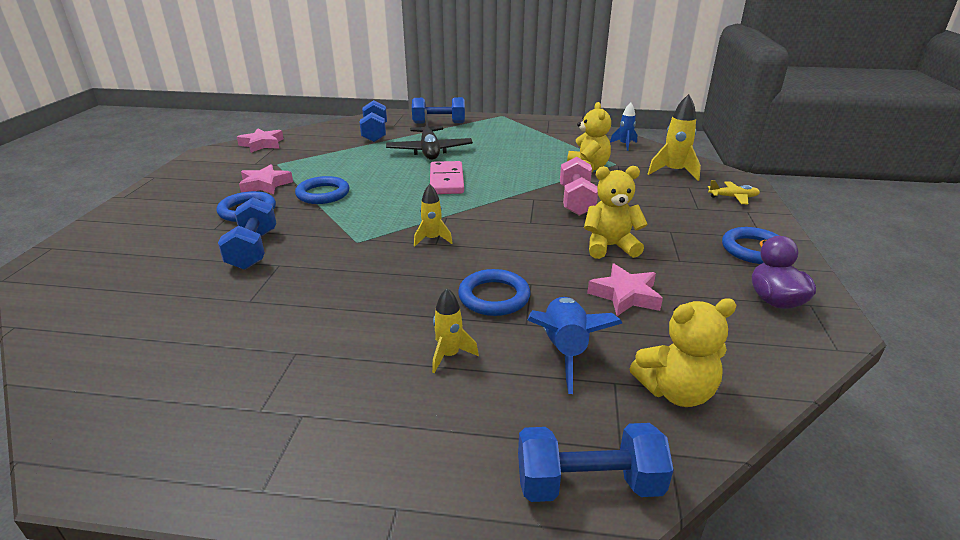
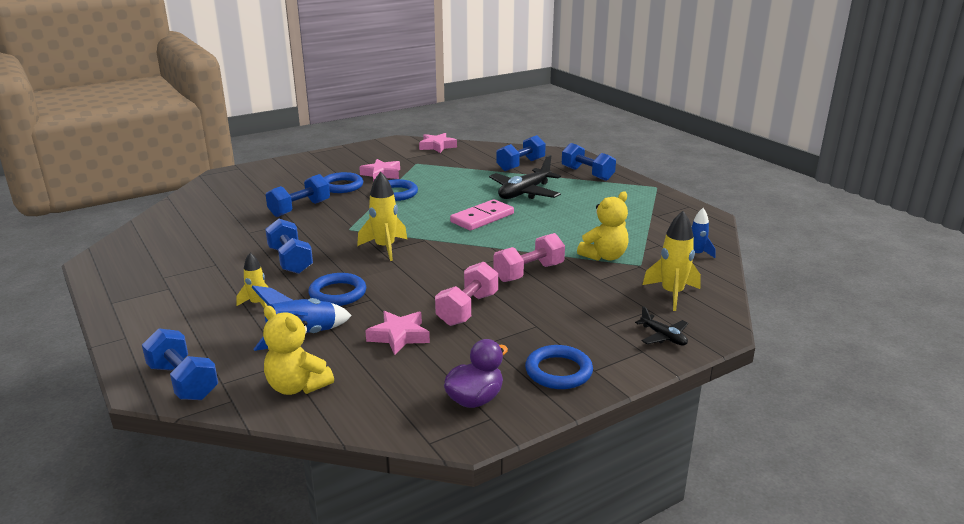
camera: 50 degrees right, 5 degrees down
(373, 298) = (290, 260): none -> blue dumbbell
(432, 239) = (385, 248): yellow rocket -> yellow rocket, size x1.61
(610, 247) = (467, 309): yellow teddy bear -> pink dumbbell
(733, 197) = (663, 337): yellow plane -> black plane

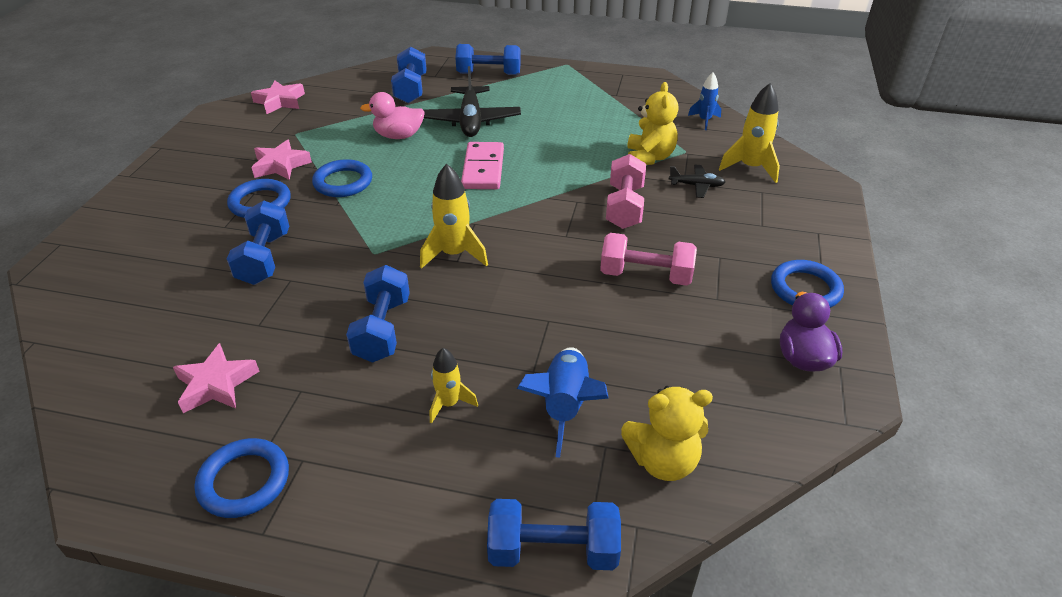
camera: 45 degrees left, 15 degrees up
(290, 260) = (382, 329): blue dumbbell -> blue dumbbell turned 75 degrees clockwise
(338, 293) = (506, 335): blue ring -> blue ring (244, 481)
(399, 336) = (644, 342): pink star -> pink star (216, 384)
(467, 184) = (398, 136): none -> pink duck
(467, 309) = (645, 275): pink dumbbell -> pink dumbbell turned 60 degrees counterclockwise
(663, 337) = (808, 211): black plane -> black plane (696, 186)

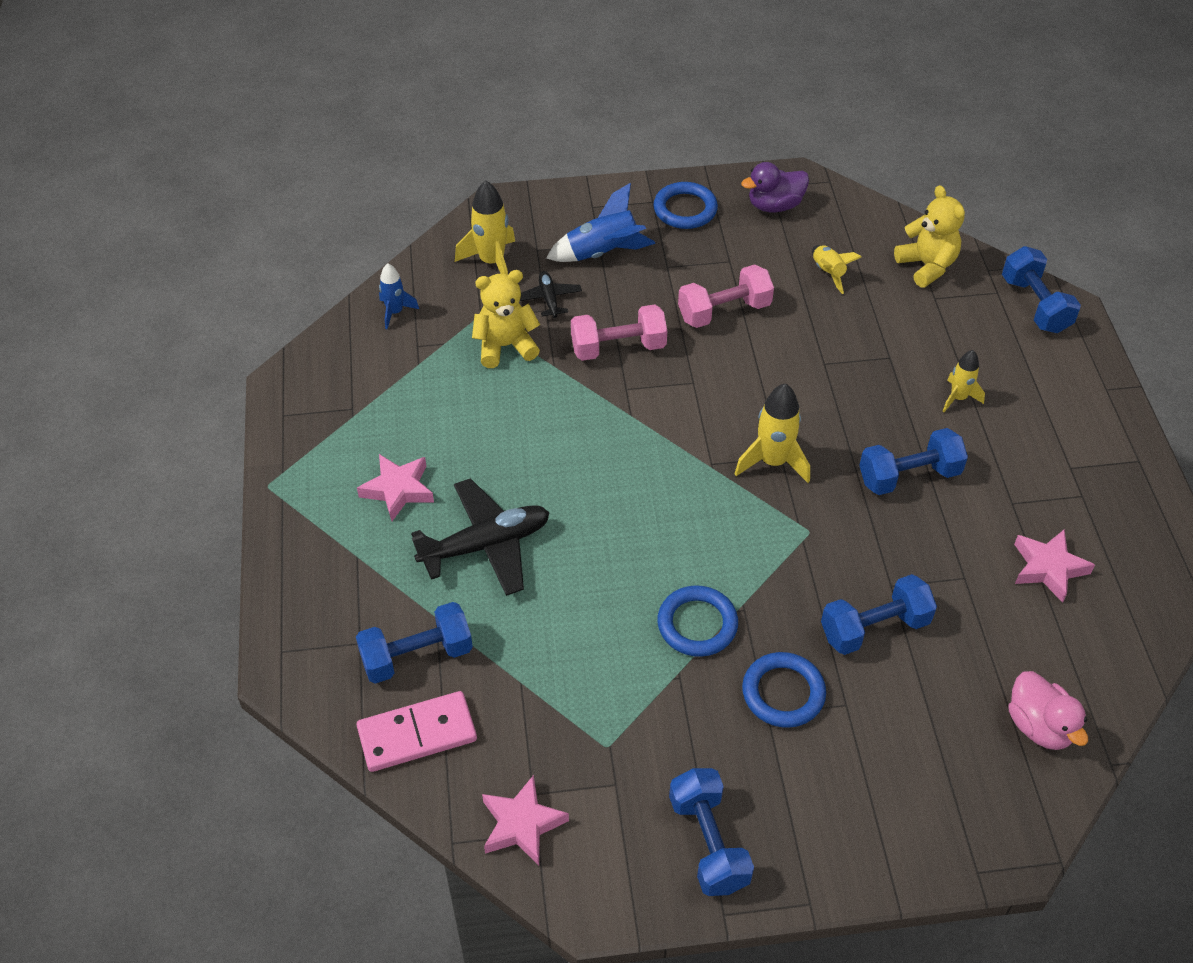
camera: 110 degrees left, 10 degrees up
(244, 481) = (1112, 493): blue ring -> none
(280, 165) = (693, 718): pink star -> pink star (398, 490)
(398, 136) = (560, 612): pink duck -> pink duck (1039, 726)
(483, 169) = (600, 492): pink domino -> pink domino (417, 734)
(489, 74) = (332, 572): blue dumbbell -> blue dumbbell (708, 843)
(565, 406) = (913, 328): blue rocket -> blue rocket (603, 253)
(645, 275) = (724, 311): pink dumbbell -> pink dumbbell turned 75 degrees clockwise
(677, 366) = (828, 273): none -> yellow rocket

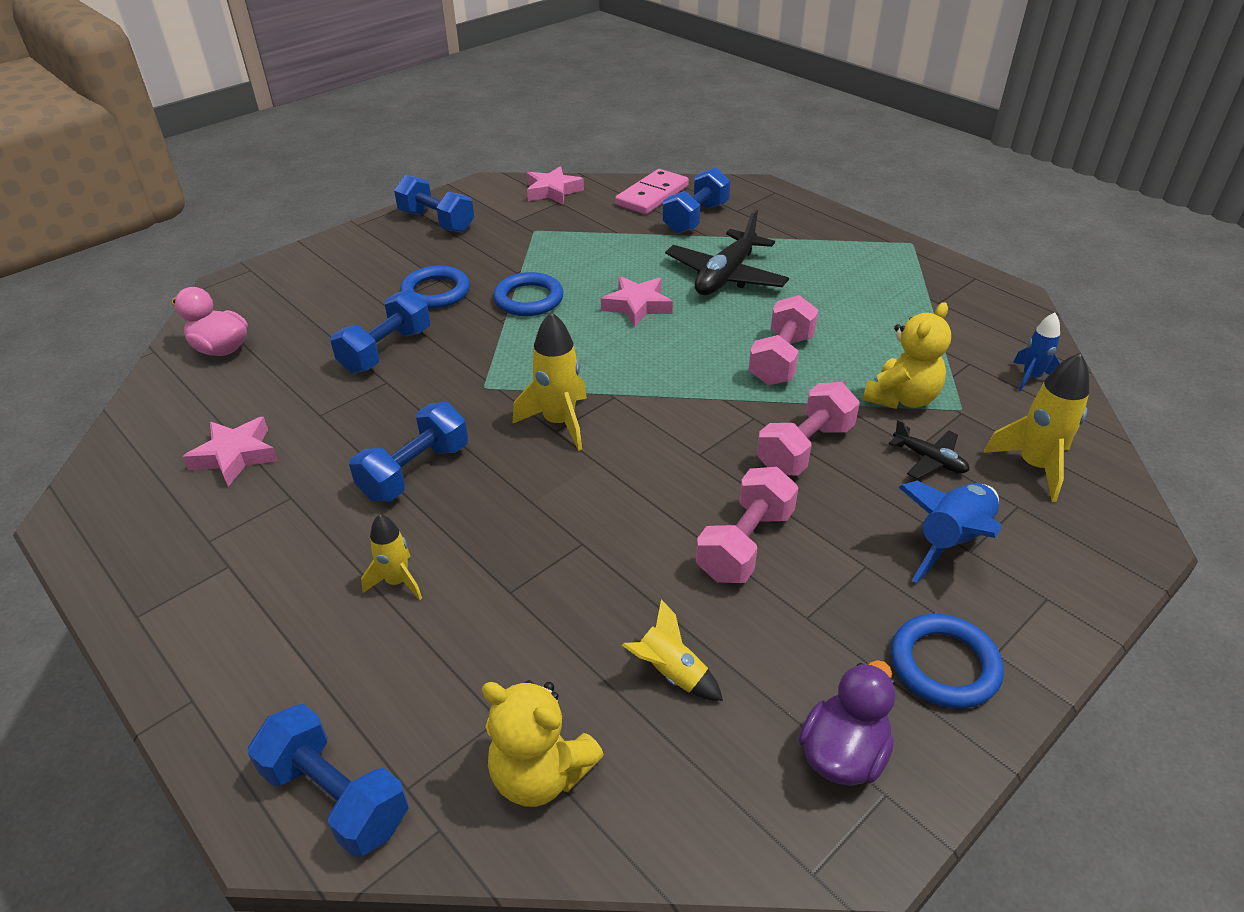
camera: 145 degrees right, 10 degrees down
(398, 490) = (828, 276): pink star -> pink star (637, 306)
(548, 425) = (781, 359): none -> pink dumbbell

